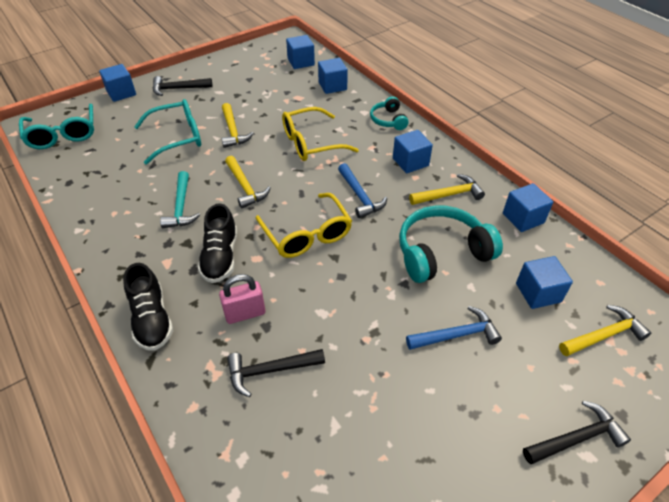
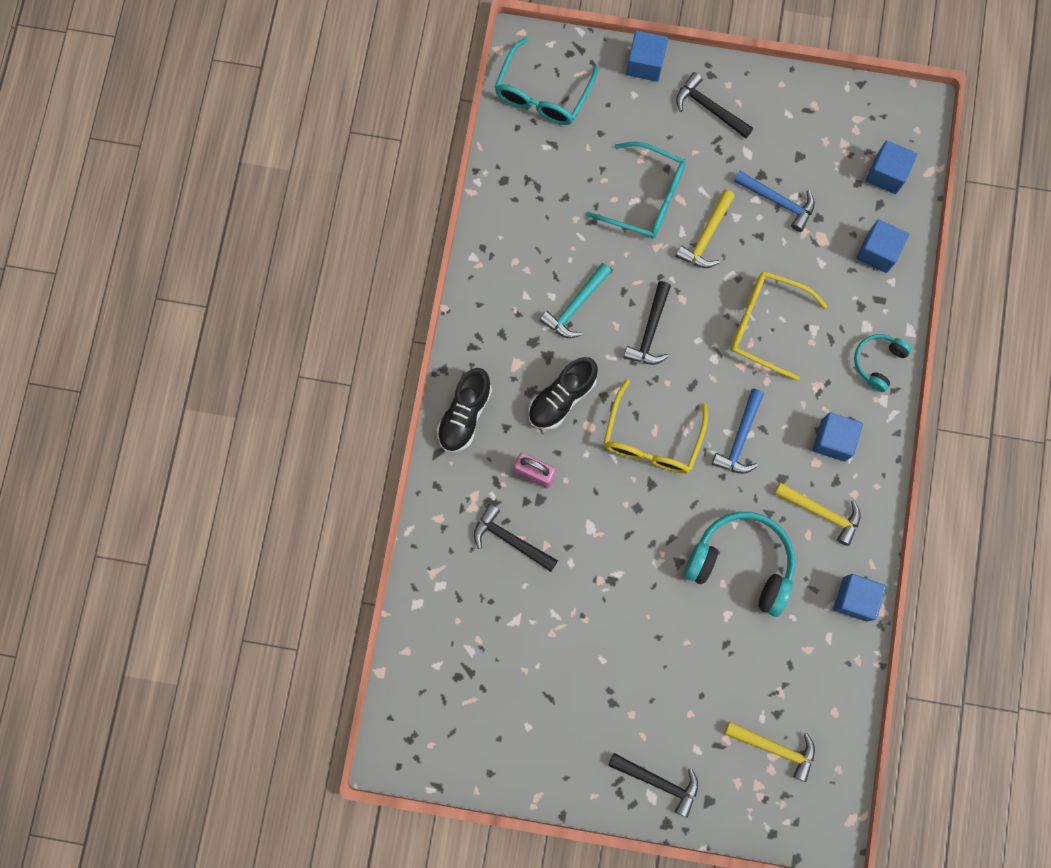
camera: 45 degrees right, 30 degrees up
(245, 187) = (650, 331): yellow hammer -> black hammer
(456, 335) = (667, 641): blue hammer -> blue hammer (777, 201)
(538, 292) = (772, 671): blue cube -> none

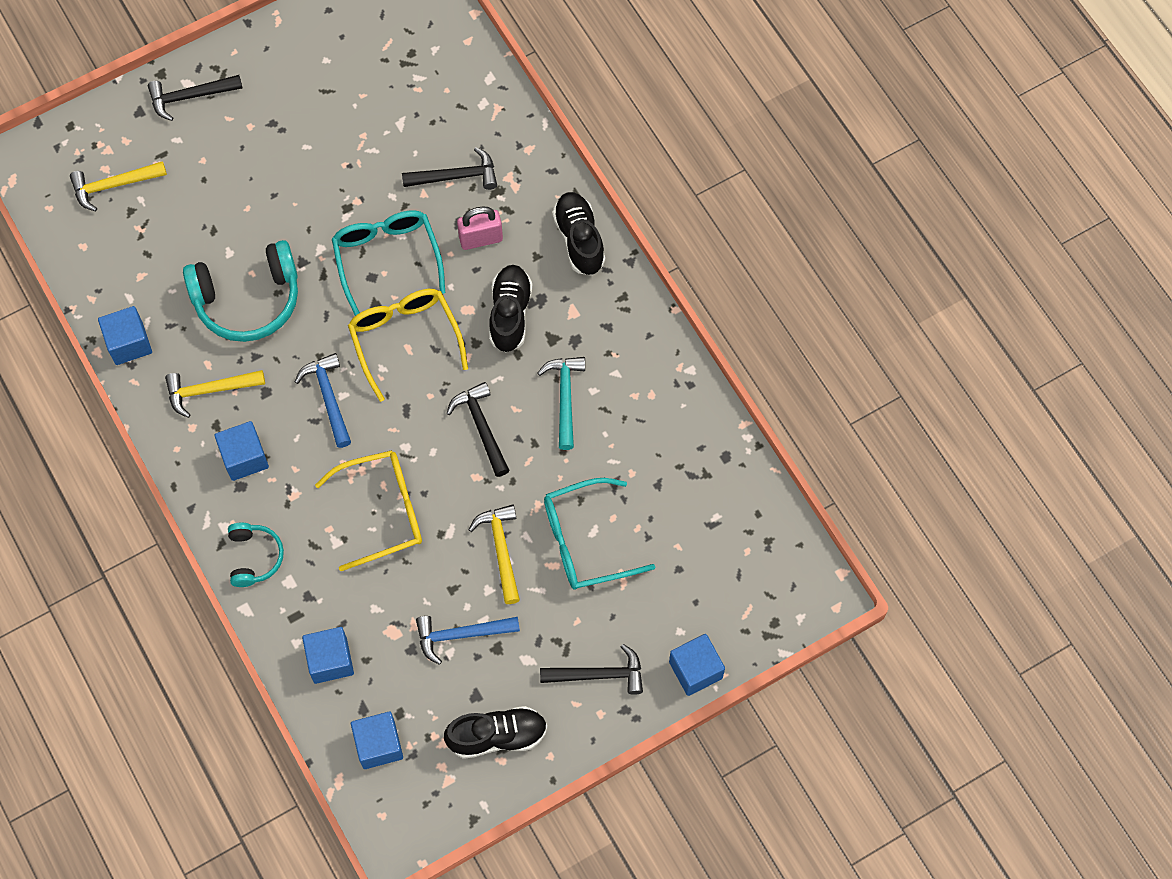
camera: 140 degrees right, 10 degrees down
(542, 94) = (763, 563): turquoise glasses -> turquoise glasses (387, 258)
(805, 121) = (497, 736): none -> black shoe

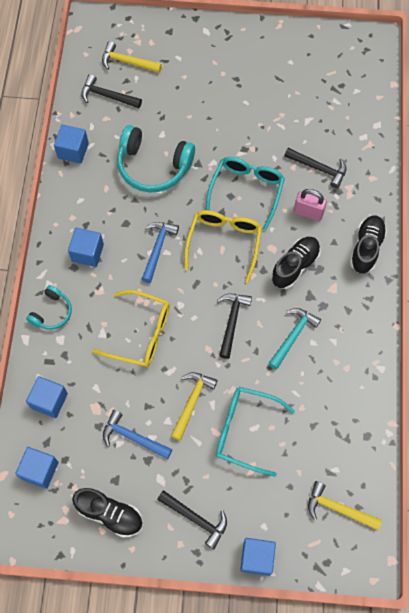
camera: 35 degrees right, 0 degrees up
(190, 97) = (202, 39): black hammer -> black hammer (107, 96)
(210, 390) = (96, 203): yellow hammer -> yellow hammer (338, 508)

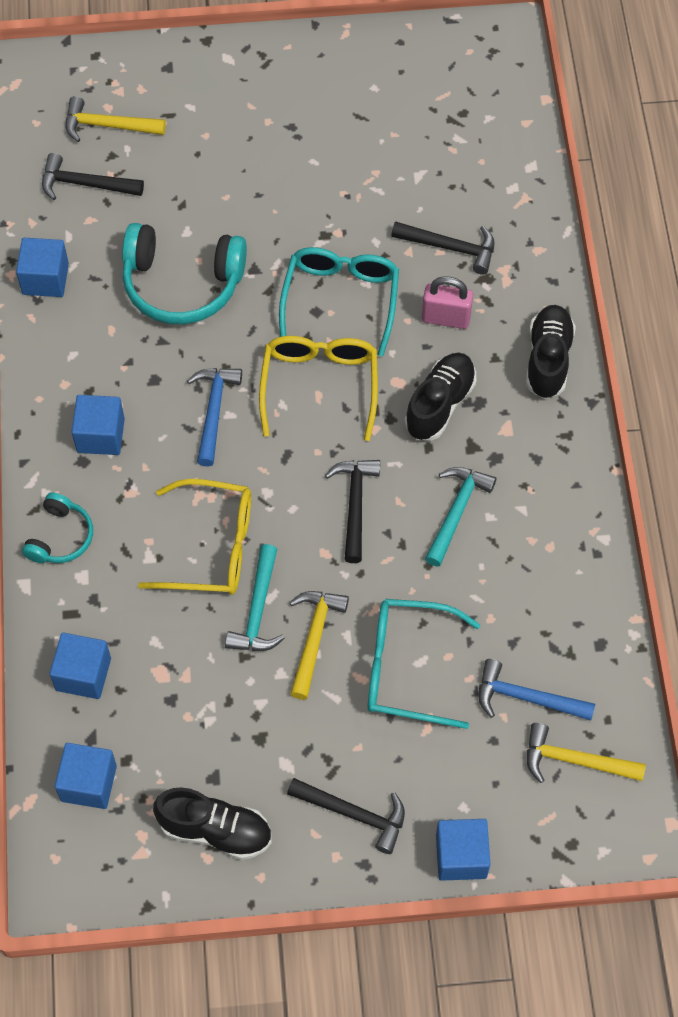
camera: 10 degrees left, 5 degrees down
(133, 437) = (230, 708): blue hammer -> blue hammer (526, 698)
(161, 378) = (258, 610): none -> turquoise hammer

